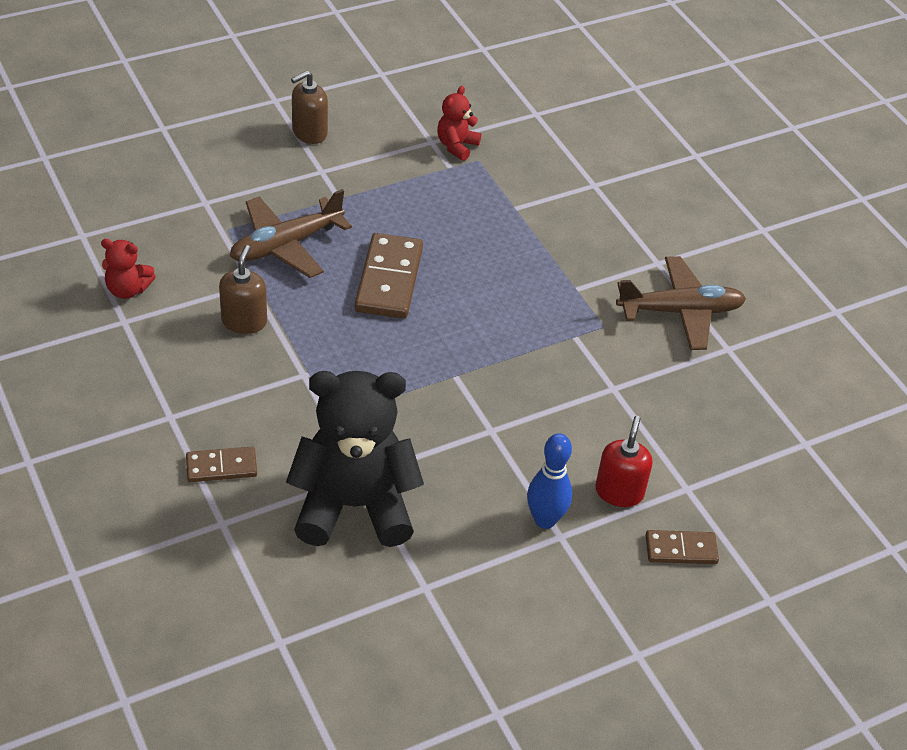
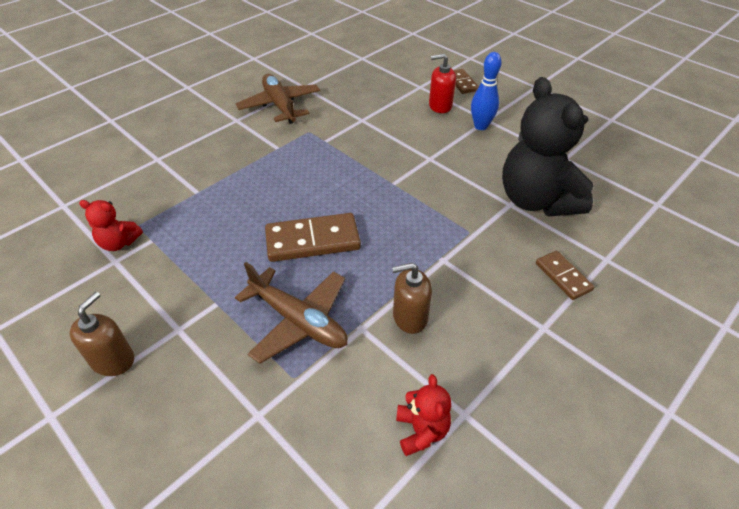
camera: 105 degrees left, 0 degrees up
(309, 133) = (113, 360): brown soap dispenser -> brown soap dispenser turned 105 degrees counterclockwise

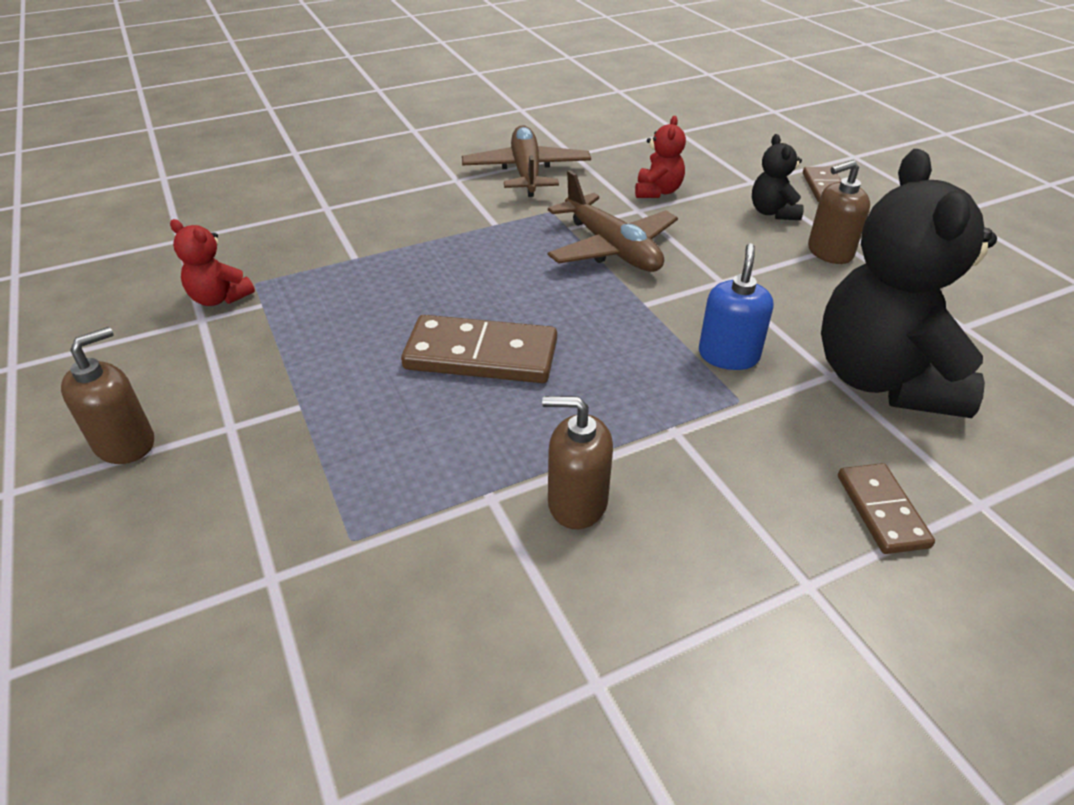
camera: 20 degrees right, 5 degrees down
(298, 321) = (401, 461): brown plane -> brown plane (612, 248)
(421, 431) = (509, 687): red teddy bear -> red teddy bear (657, 192)
(440, 106) = (773, 212): red soap dispenser -> black teddy bear
(453, 206) = (728, 355): none -> blue soap dispenser
(480, 126) = (829, 252): blue bowling pin -> brown soap dispenser

